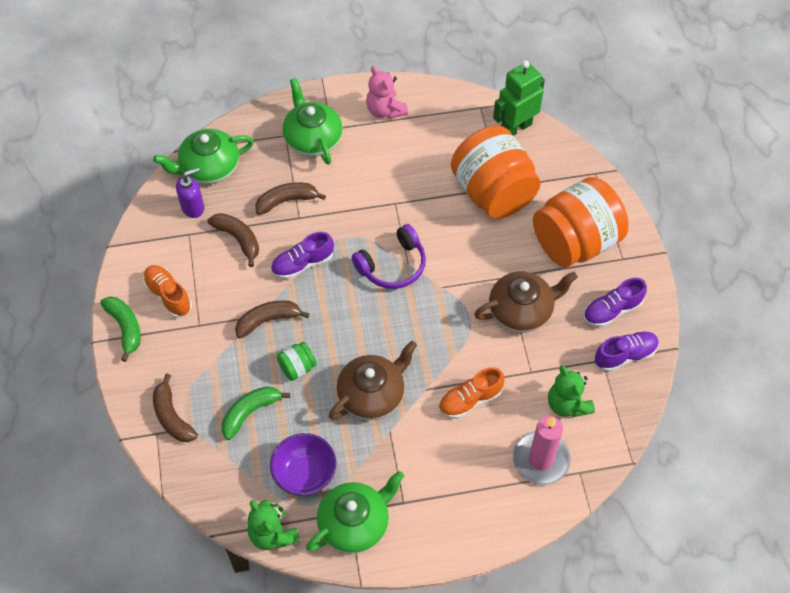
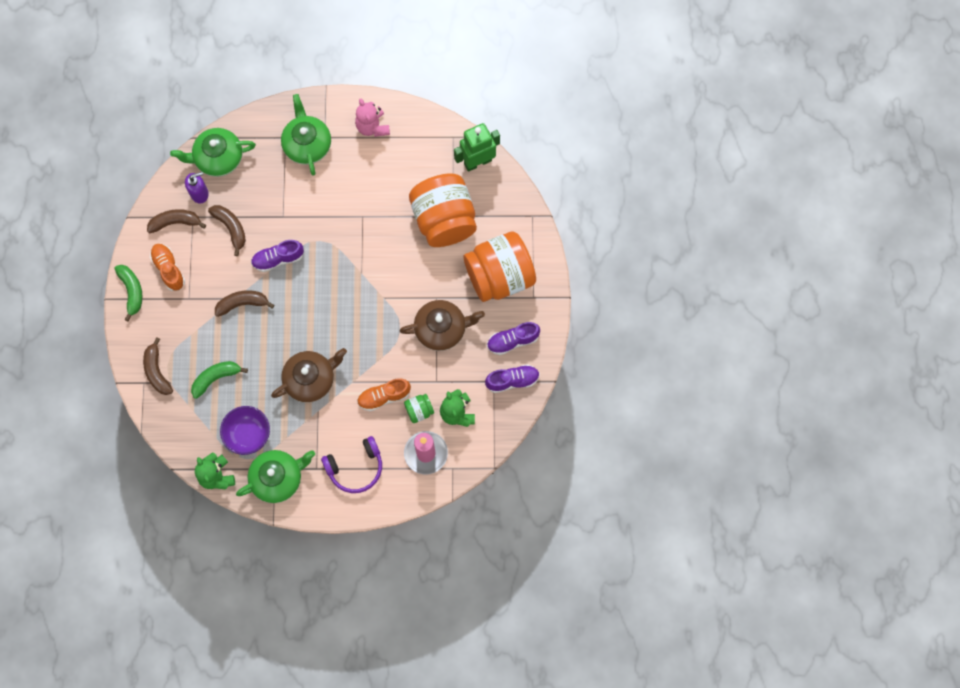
camera: 10 degrees right, 15 degrees up
(287, 201) = (275, 199): brown banana -> brown banana (175, 222)
(297, 367) = (258, 347): green jar -> green jar (419, 410)
(393, 265) = (349, 272): purple headphones -> purple headphones (355, 467)

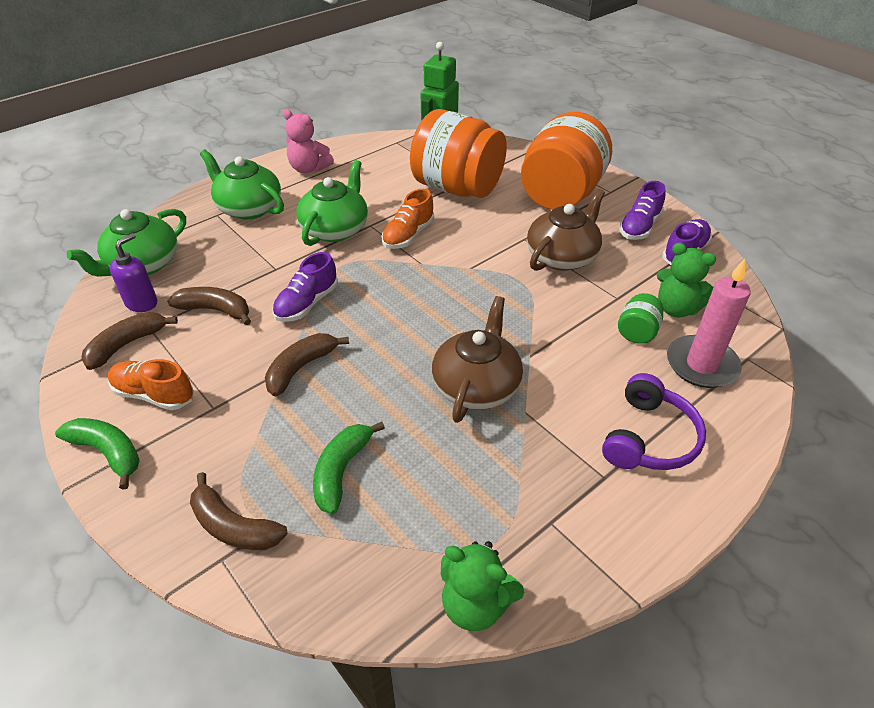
camera: 40 degrees left, 30 degrees down
(248, 434) = (462, 507): purple bowl -> none
(278, 478) = (569, 531): green teapot -> green teapot (335, 229)
(384, 396) = (583, 345): orange shoe -> orange shoe (408, 235)

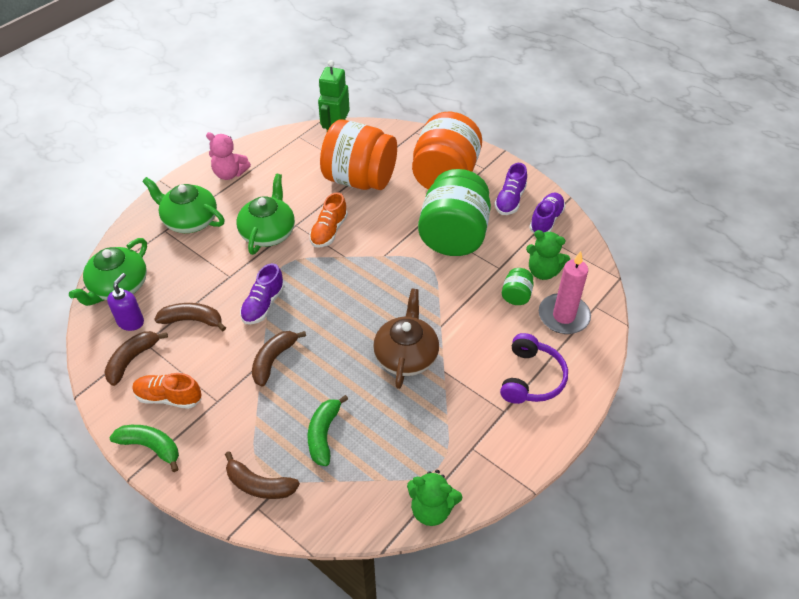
camera: 10 degrees left, 5 degrees up
(562, 256) = (453, 236): brown teapot -> green jar

